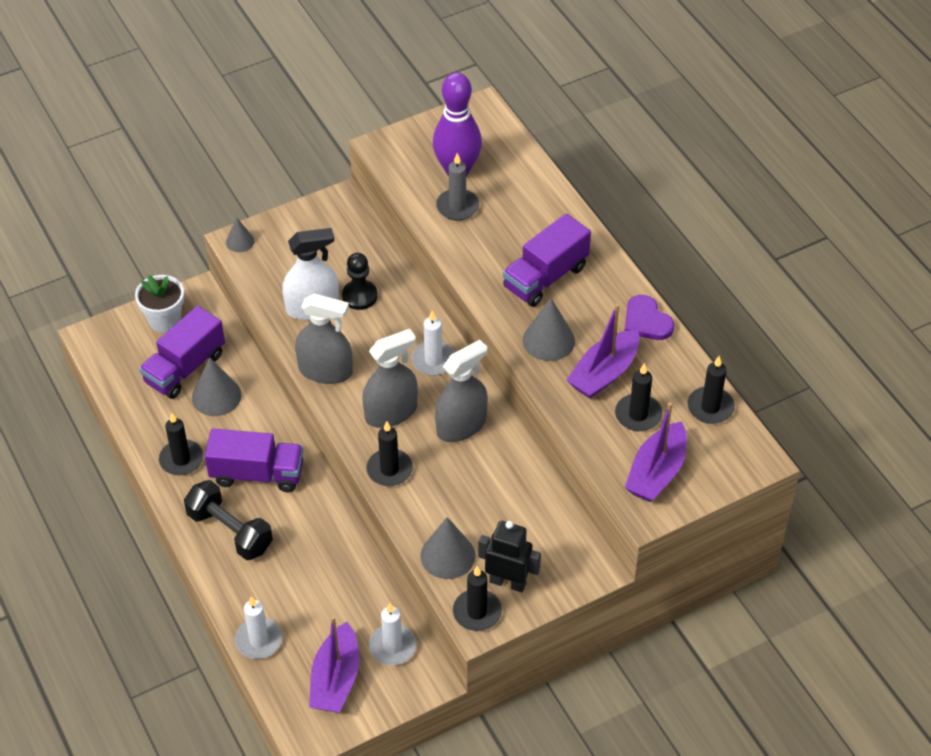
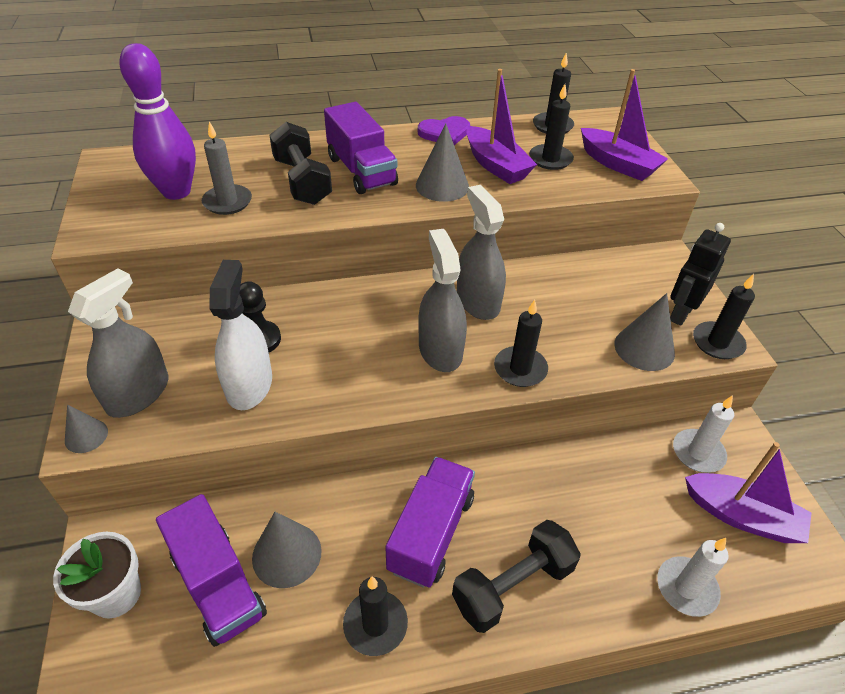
camera: 75 degrees left, 5 degrees down
(325, 371) = (354, 394): grey spray bottle -> grey spray bottle (138, 394)
(433, 360) = (383, 302): white candle -> none
(509, 242) = (302, 181): none -> black dumbbell

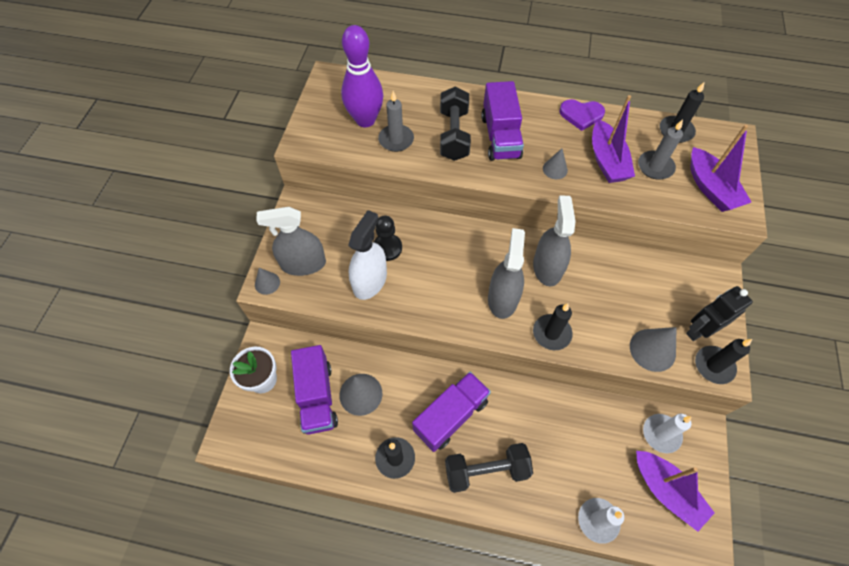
camera: 25 degrees right, 15 degrees up
(138, 394) = (303, 264): grey spray bottle -> grey spray bottle turned 150 degrees counterclockwise
(442, 186) = (555, 169): grey cone -> grey cone, size x0.59
(550, 159) = (655, 167): black candle -> grey candle

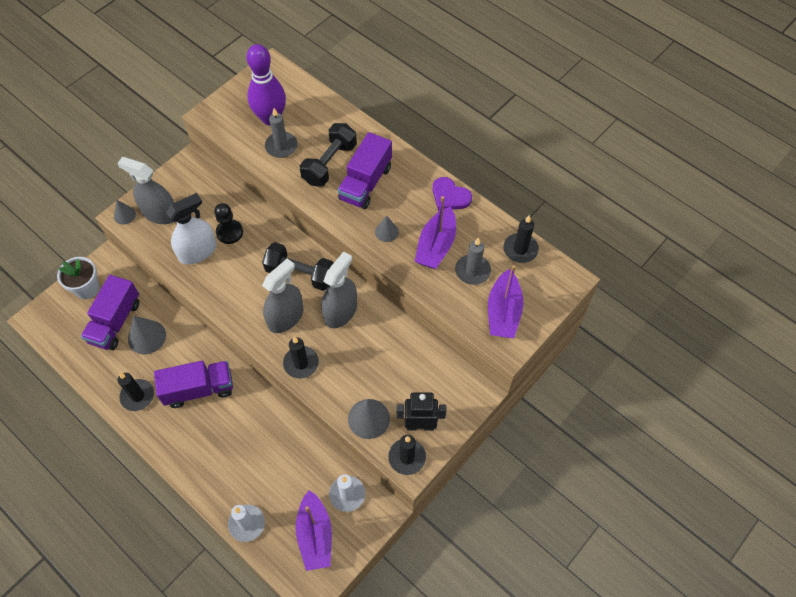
camera: 30 degrees right, 0 degrees up
(486, 470) = (194, 442): black dumbbell -> black dumbbell (300, 274)

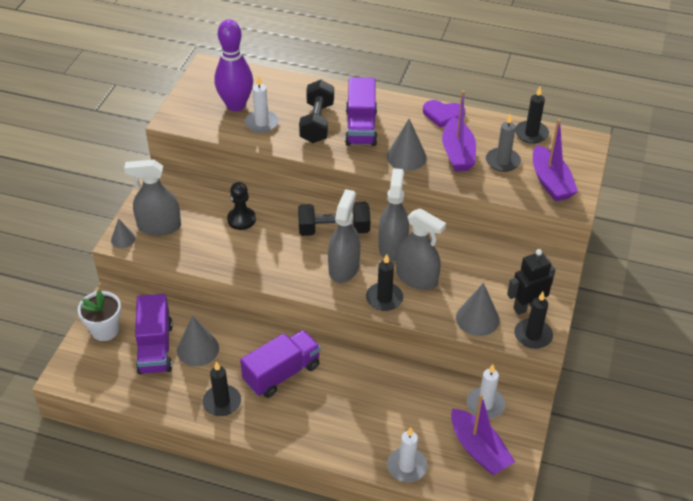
camera: 25 degrees left, 15 degrees down
(197, 251) = (220, 244): white spray bottle -> none
(281, 146) = (261, 123): grey candle -> white candle
(341, 353) = (416, 278): none -> grey spray bottle
(386, 232) = (406, 157): grey cone -> grey cone, size x1.69

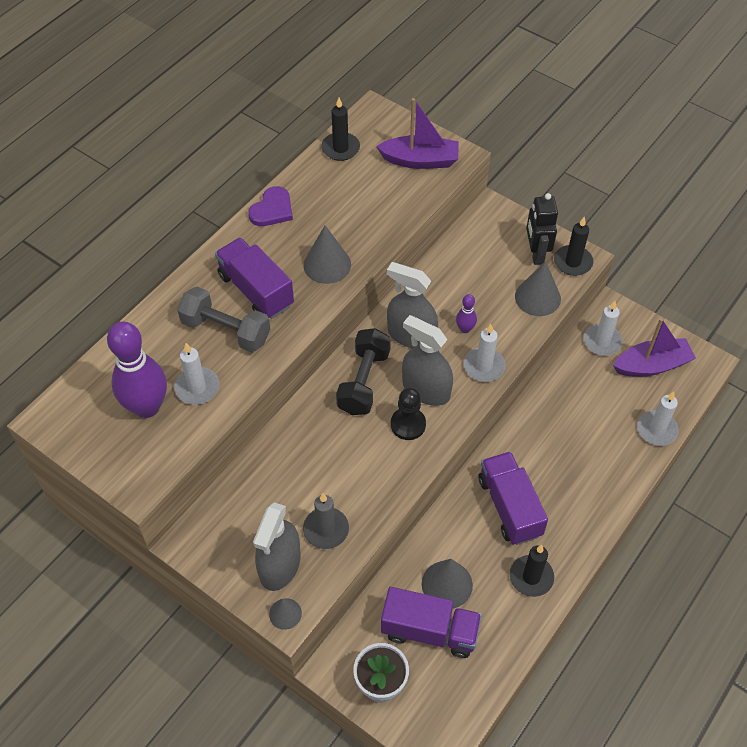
camera: 70 degrees left, 10 degrees up
(241, 219) = (307, 470): black pawn -> black pawn (408, 424)
(317, 123) = (226, 330): black dumbbell -> grey dumbbell
(361, 127) = (256, 290): purple truck -> purple truck turned 150 degrees counterclockwise
(384, 298) = (484, 366): black candle -> white candle
(416, 278) = (465, 329): grey spray bottle -> purple bowling pin
(457, 153) = (342, 218): purple boat -> none
(502, 161) = (372, 186): grey candle -> grey candle (326, 529)

